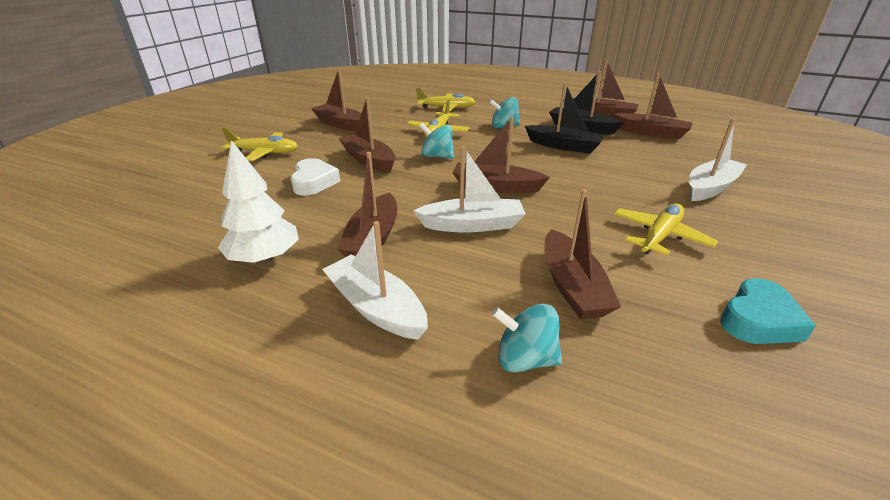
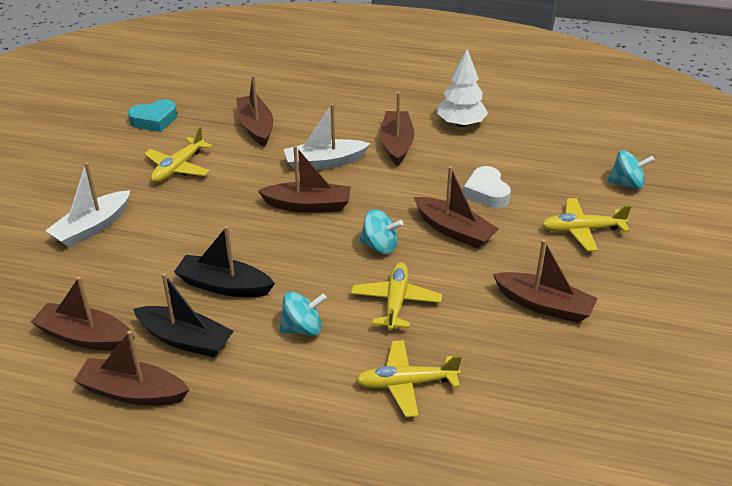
camera: 170 degrees right, 5 degrees up
(376, 307) = (371, 106): white boat -> none
(525, 359) = (288, 93): turquoise spinning top -> turquoise spinning top (627, 184)
(758, 320) = (154, 120): turquoise heart -> turquoise heart turned 150 degrees counterclockwise

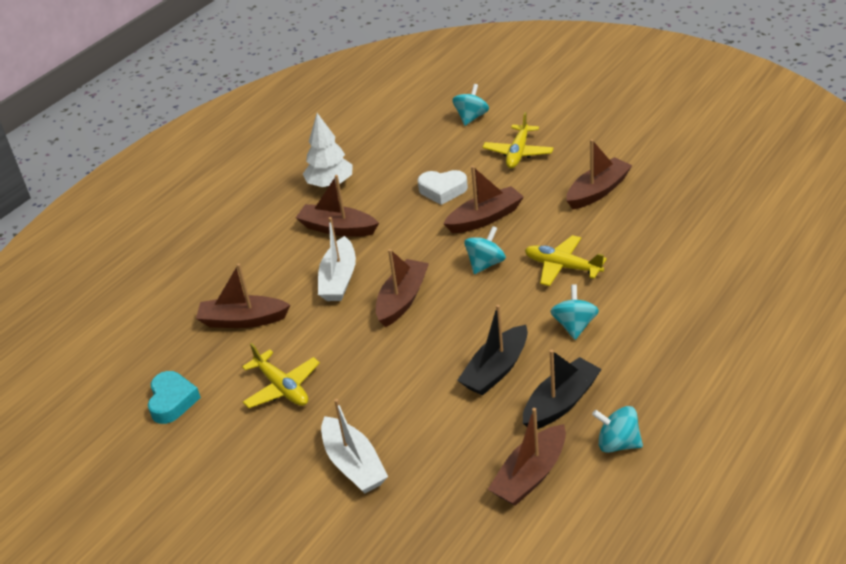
camera: 65 degrees left, 0 degrees up
(132, 392) = (618, 444): brown boat -> turquoise spinning top
(406, 384) = (659, 277): yellow plane -> none

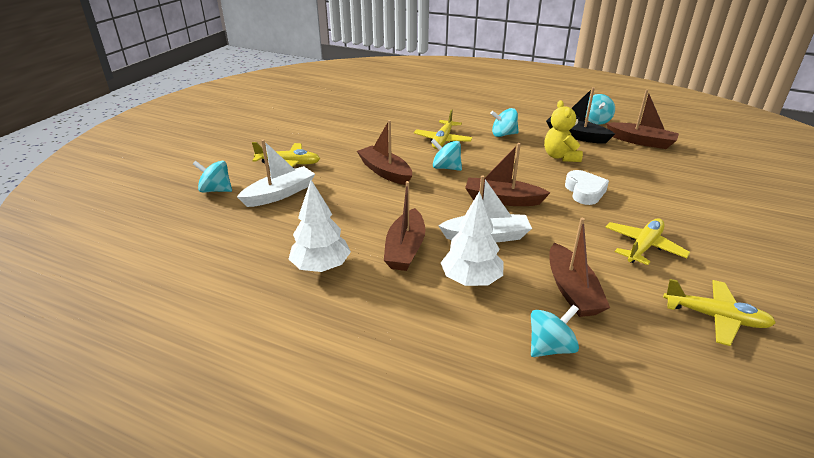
camera: 105 degrees left, 5 degrees down
(172, 401) = (715, 317): turquoise heart -> yellow plane
(190, 294) = (550, 347): none -> turquoise spinning top
(280, 263) = (471, 280): none -> white tree
(354, 465) = (690, 200): white boat -> white boat (280, 194)
(442, 190) = (342, 195): white heart -> white heart (584, 192)
(496, 370) = (560, 156): black boat -> yellow teddy bear
(598, 191) = (350, 132): brown boat -> none

